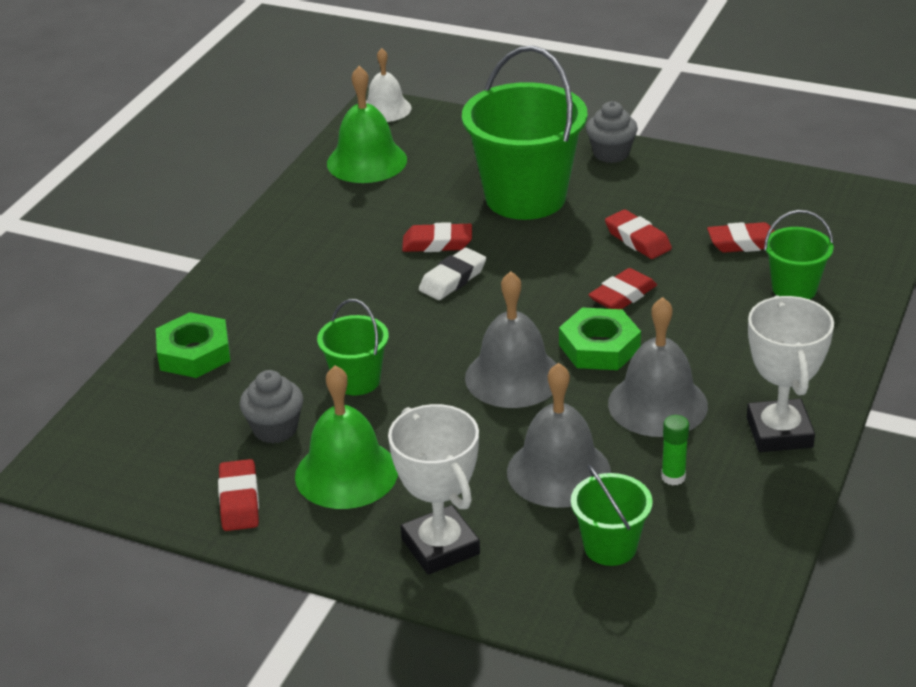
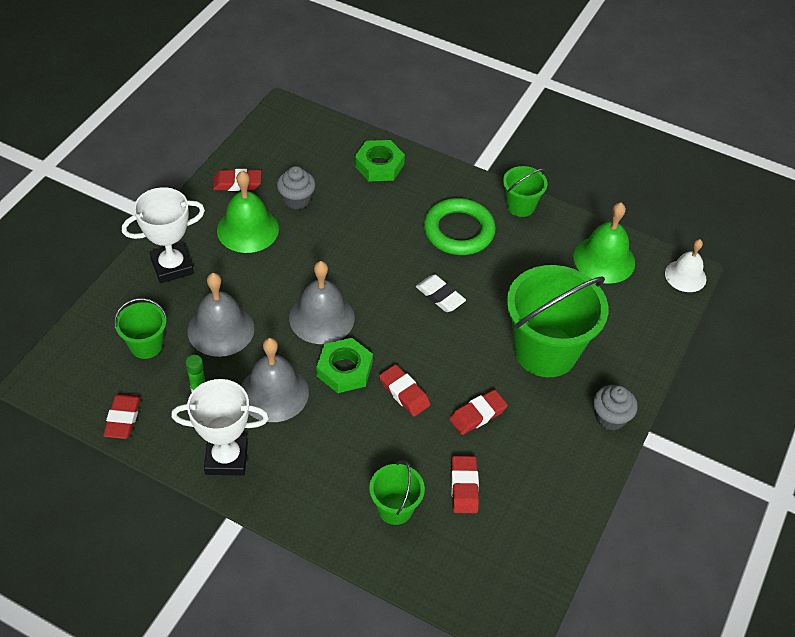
camera: 90 degrees right, 15 degrees up
(328, 272) = (459, 231): none -> green ring
(357, 380) = (335, 239): green bucket -> green bucket (520, 206)
(437, 243) = (487, 291): red eraser -> red eraser (123, 419)

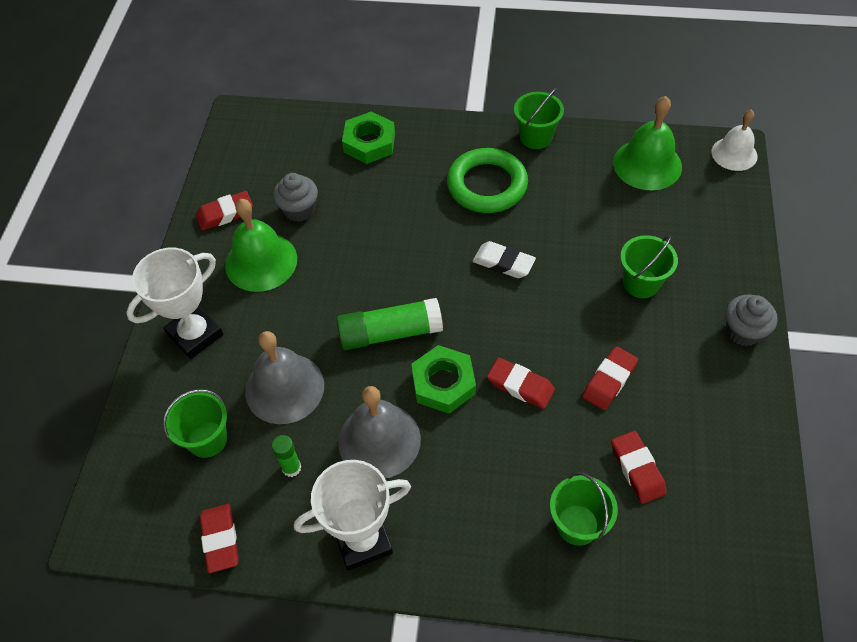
camera: 15 degrees left, 5 degrees up
(321, 317) = (390, 333): grey bell -> green glue stick
(545, 351) = (641, 283): green bucket -> green bucket, size x0.50

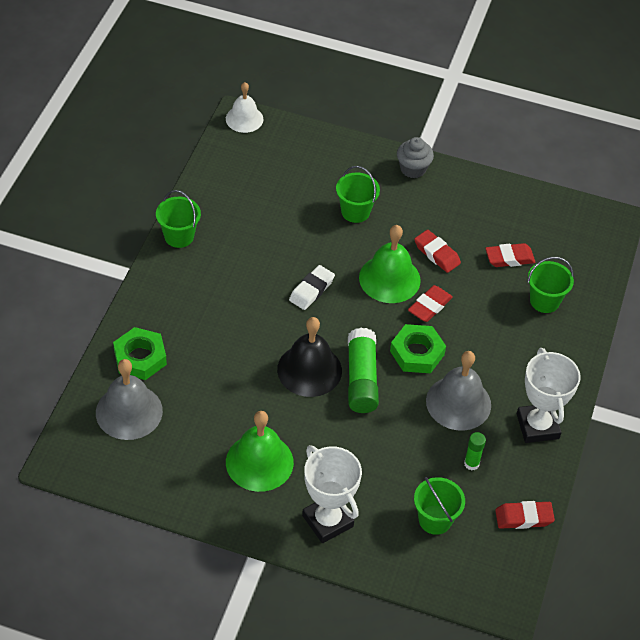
camera: 85 degrees left, 5 degrees down
(225, 214) = (192, 485): red eraser -> none
(284, 388) = (398, 459): grey bell -> grey bell (129, 411)
(299, 210) = (206, 425): grey cupcake -> none
(390, 282) = (309, 370): none -> black bell
(487, 185) = (223, 282): green ring -> none
(647, 164) = (237, 173): green bell -> green bell (389, 279)

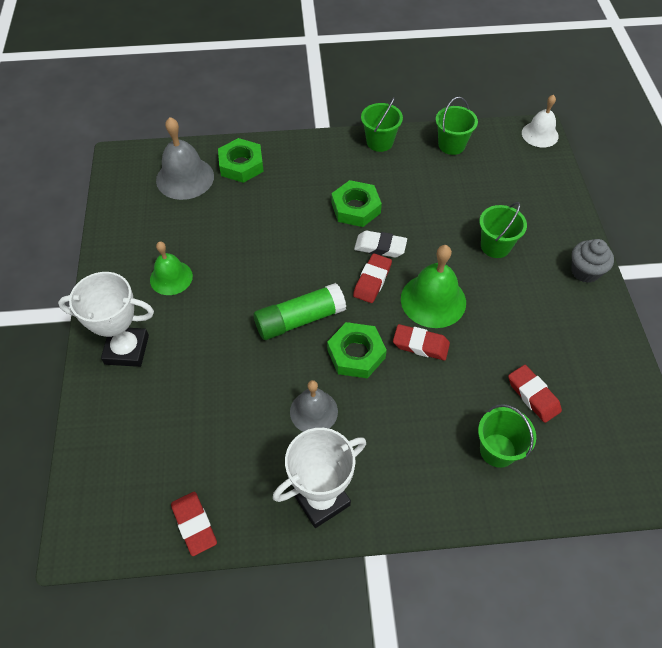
camera: 70 degrees right, 5 degrees up
(254, 289) = (356, 208): none -> green nut
(259, 462) = (171, 277): green bell -> green bell, size x0.66
(309, 370) = (289, 277): black bell -> none
(327, 521) = (127, 349): white trophy -> white trophy turned 60 degrees clockwise
(435, 519) = (160, 439): green bucket -> green bucket (451, 145)
(437, 254) = (491, 328): red eraser -> red eraser (372, 281)
(458, 403) = (313, 411): grey bell -> grey bell, size x0.66
(471, 463) = (243, 449): green glue stick -> none

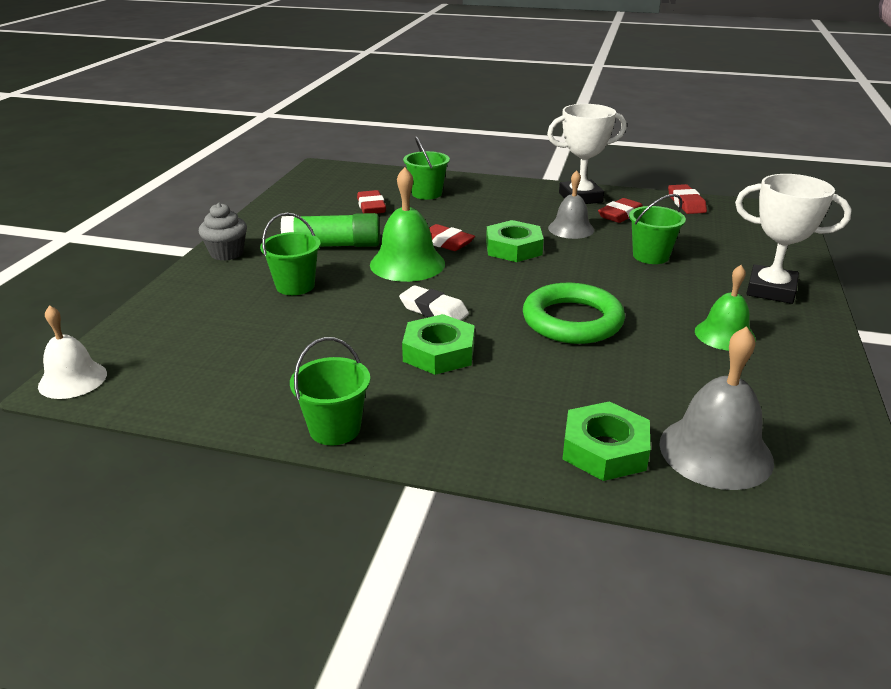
camera: 160 degrees left, 25 degrees down
(280, 263) = (572, 320): none -> green ring
(299, 319) = (564, 276): green glue stick -> green glue stick (333, 246)
(372, 281) = (464, 287): red eraser -> red eraser (620, 215)
(451, 145) = (223, 396): green bucket -> green bucket (650, 256)

